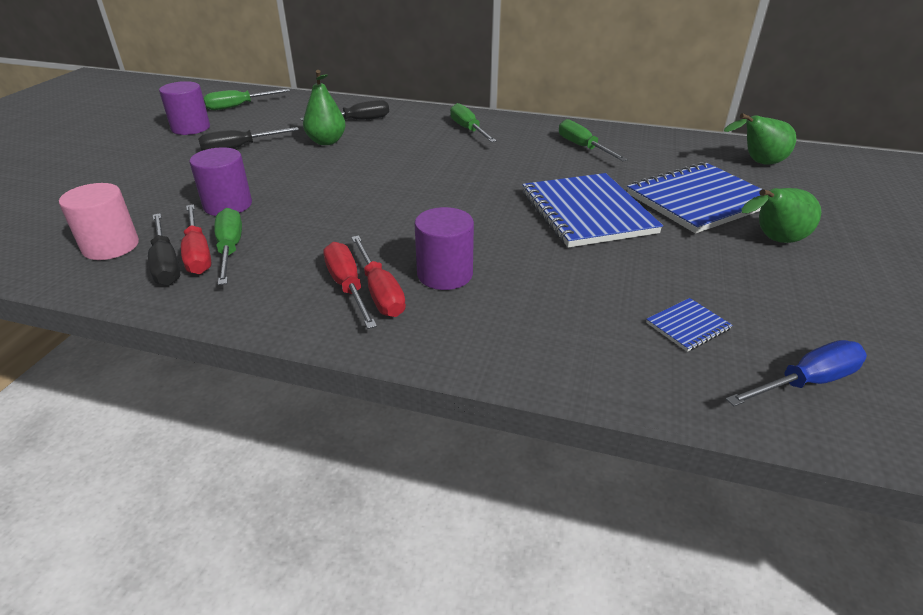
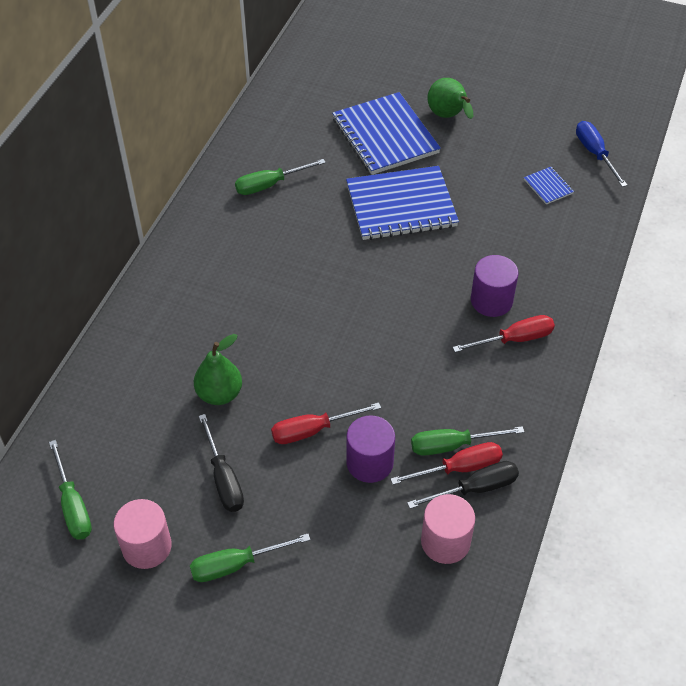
camera: 85 degrees left, 15 degrees up
(191, 128) = (147, 547): purple cylinder -> pink cylinder
(347, 287) = (508, 359): red screwdriver -> red screwdriver (313, 430)
(357, 120) = (158, 368): black screwdriver -> none
(468, 130) = (207, 267): green screwdriver -> green screwdriver (236, 565)
(757, 163) = (320, 82): green pear -> none

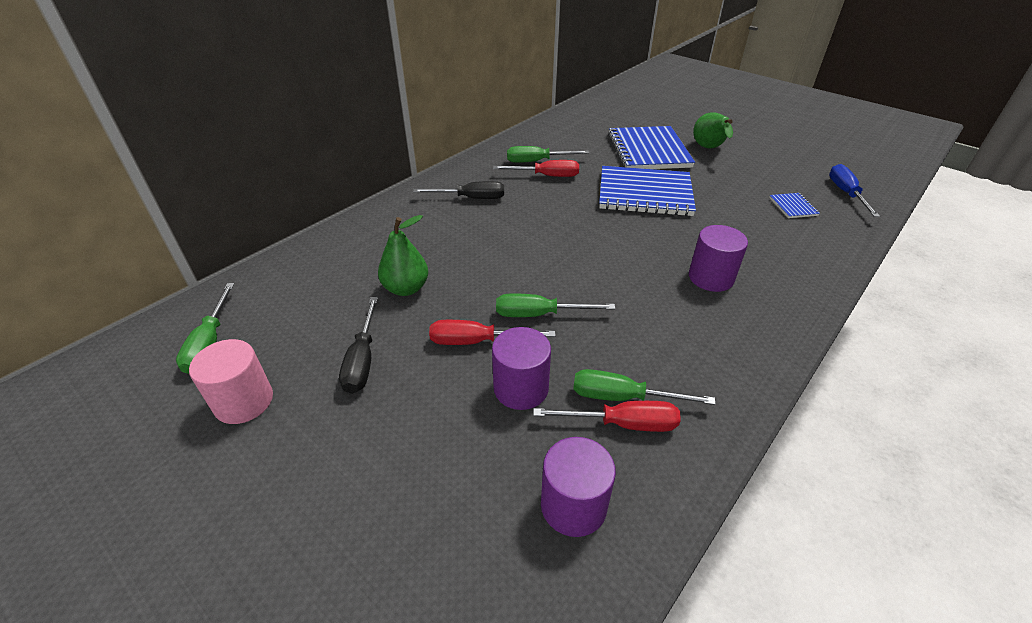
camera: 20 degrees right, 10 degrees down
(236, 565) = (318, 450): green screwdriver -> green screwdriver (539, 314)
(445, 542) = (573, 505): pink cylinder -> purple cylinder
(475, 488) = (635, 452): black screwdriver -> black screwdriver (471, 198)
(514, 339) = (727, 315): red screwdriver -> red screwdriver (546, 176)

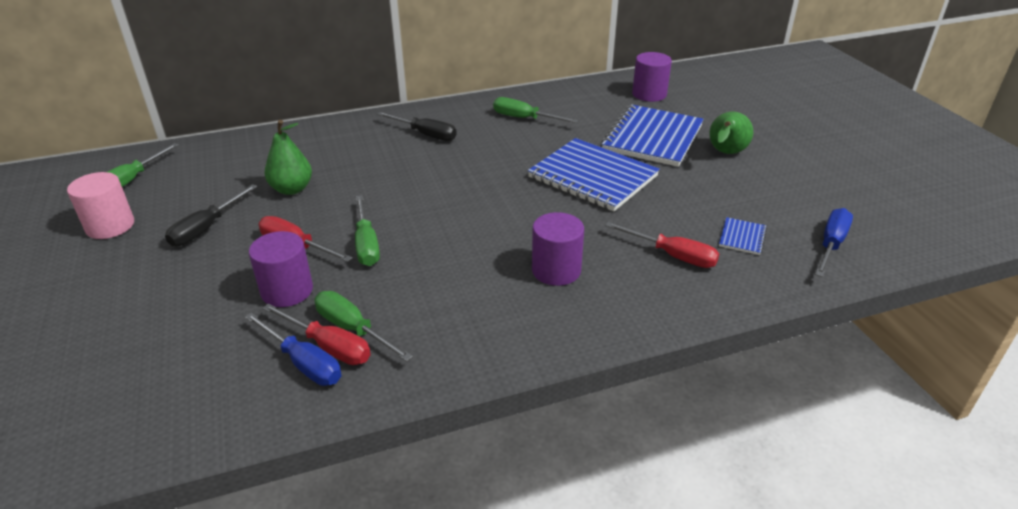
camera: 30 degrees right, 5 degrees down
(539, 314) = (366, 244): green screwdriver -> green screwdriver turned 135 degrees counterclockwise
(546, 176) = (517, 134): red screwdriver -> red screwdriver (672, 255)
(573, 505) = (227, 381): purple cylinder -> purple cylinder (649, 94)
(620, 450) = (303, 363): none -> blue screwdriver

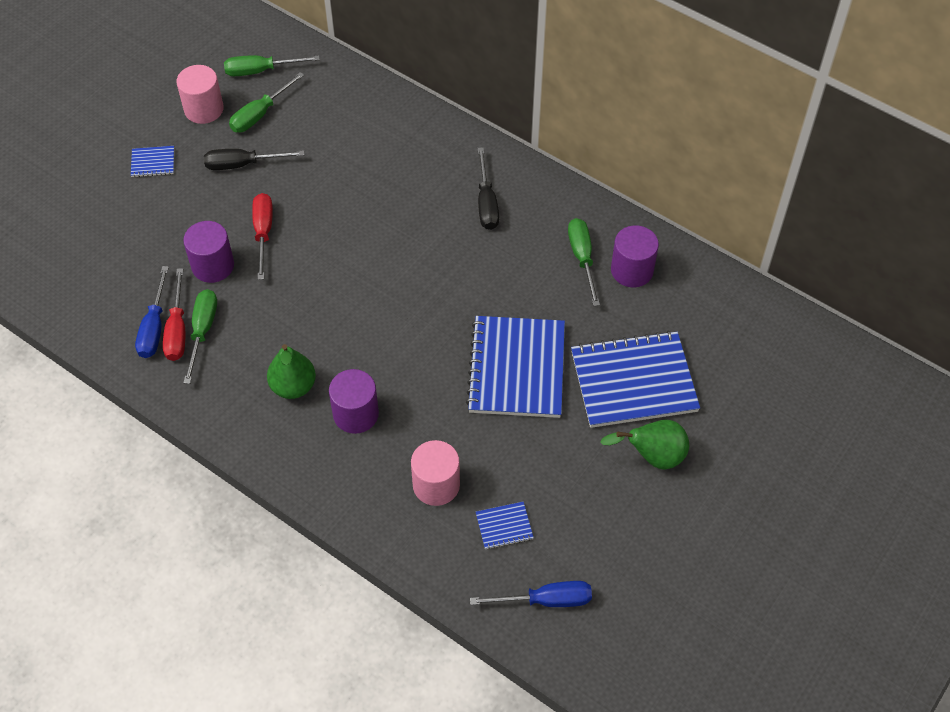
camera: 55 degrees right, 20 degrees up
(110, 281) = (153, 162): none -> blue notebook
(292, 189) = (329, 175): green pear -> green pear (293, 386)
(366, 244) = (297, 273): green screwdriver -> green screwdriver (260, 114)
(649, 94) = (732, 335): purple cylinder -> purple cylinder (632, 270)
(672, 255) = (436, 485): red screwdriver -> pink cylinder

